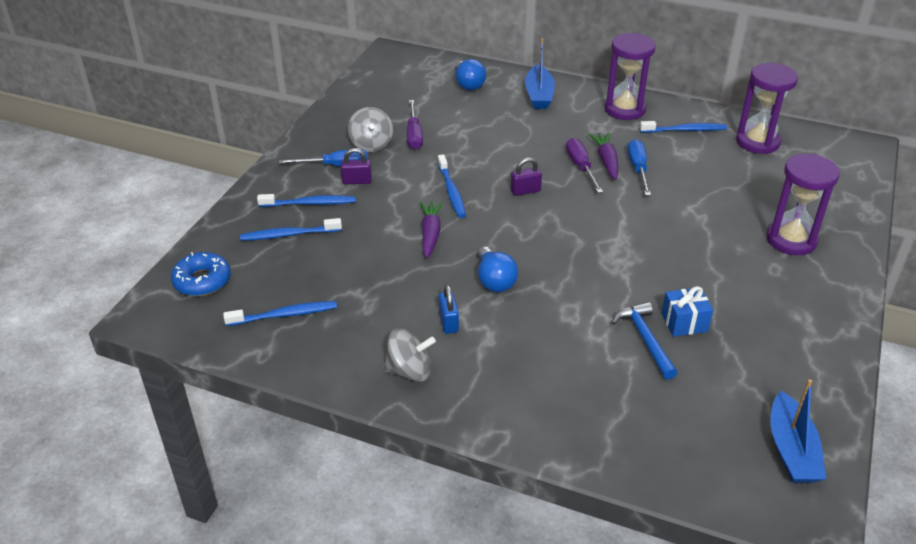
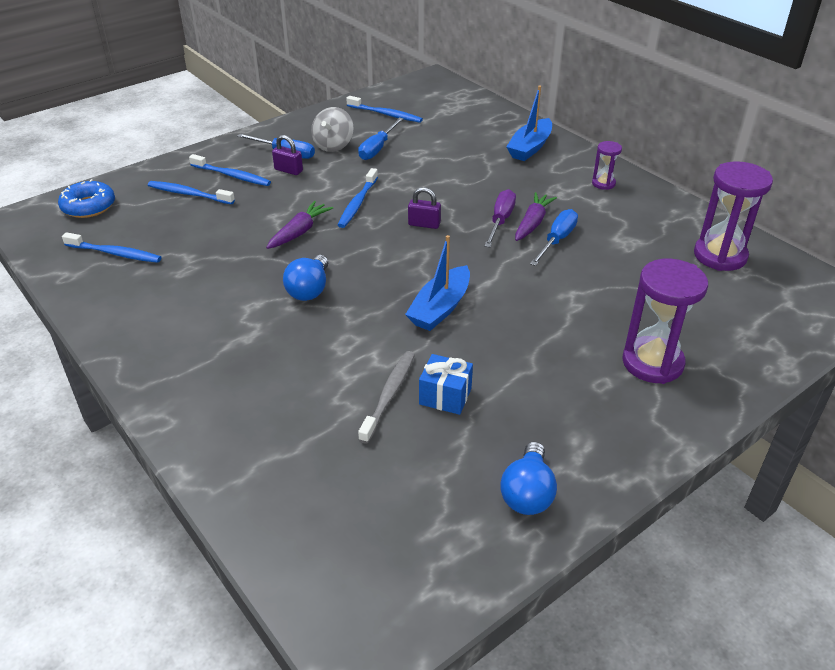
camera: 30 degrees right, 0 degrees up
(409, 371) = (155, 335): grey spinning top -> none
(414, 135) = (377, 148): purple screwdriver -> blue screwdriver
(448, 322) = (231, 309): blue padlock -> none
(468, 84) = (473, 121): blue light bulb -> blue light bulb (527, 493)
(624, 109) = (603, 183): purple hourglass -> purple hourglass, size x0.50
(645, 339) = (389, 395): blue hammer -> grey toothbrush
(684, 130) = (647, 220): blue toothbrush -> blue toothbrush (385, 114)
(791, 450) = (418, 568): blue boat -> blue boat (440, 308)

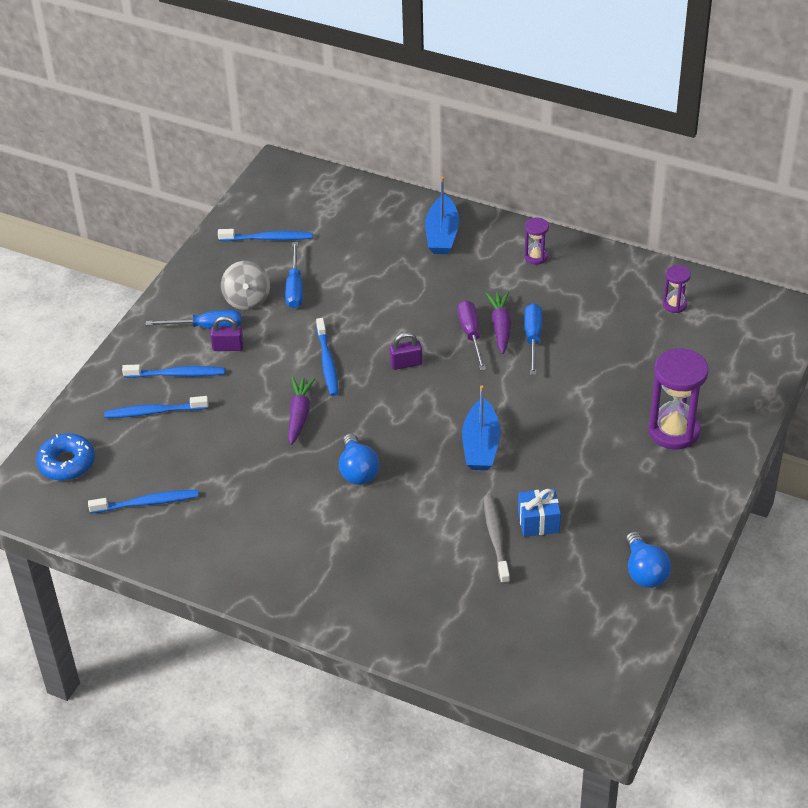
camera: 25 degrees left, 5 degrees up
(720, 256) = (674, 305): purple hourglass -> purple hourglass, size x0.50

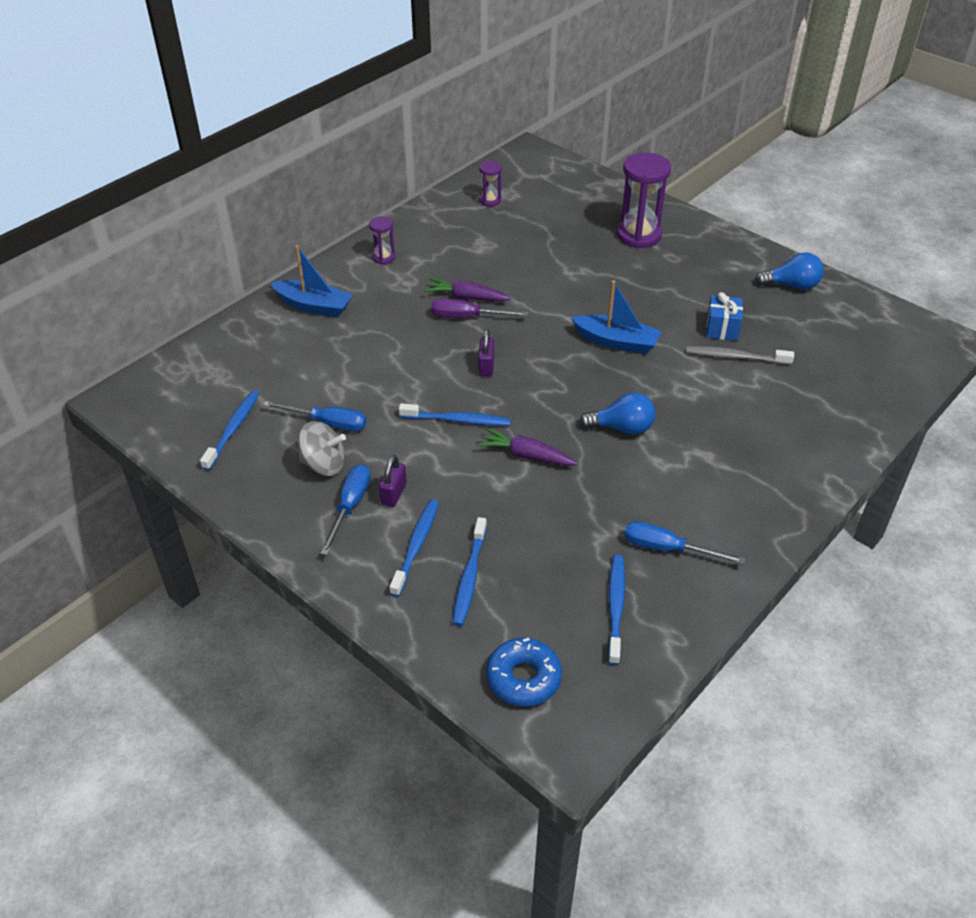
camera: 75 degrees left, 0 degrees up
(533, 338) = (491, 282): blue screwdriver -> blue screwdriver (667, 549)

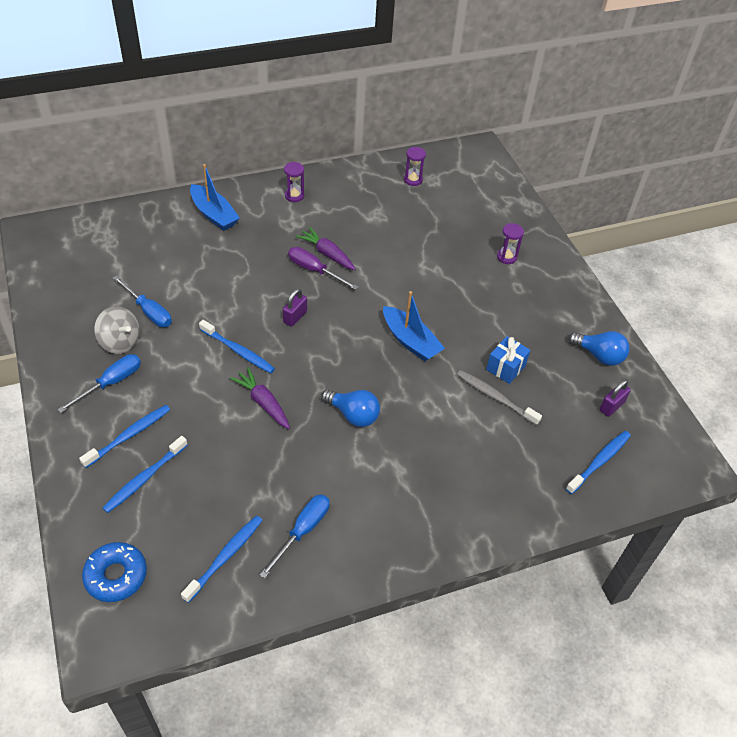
camera: 25 degrees right, 5 degrees up
(233, 430) = (83, 287): blue toothbrush -> blue toothbrush (599, 462)
(394, 494) = (147, 387): purple padlock -> purple padlock (611, 406)
(638, 235) = (506, 257): purple hourglass -> purple hourglass, size x0.50
(667, 549) = (302, 531): blue screwdriver -> blue screwdriver turned 75 degrees clockwise

